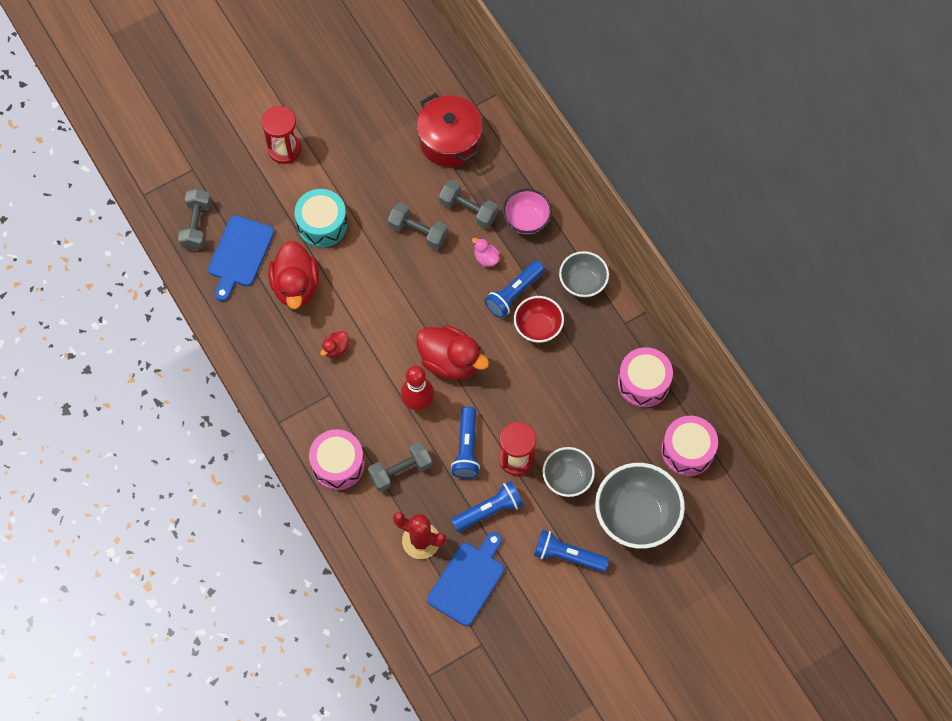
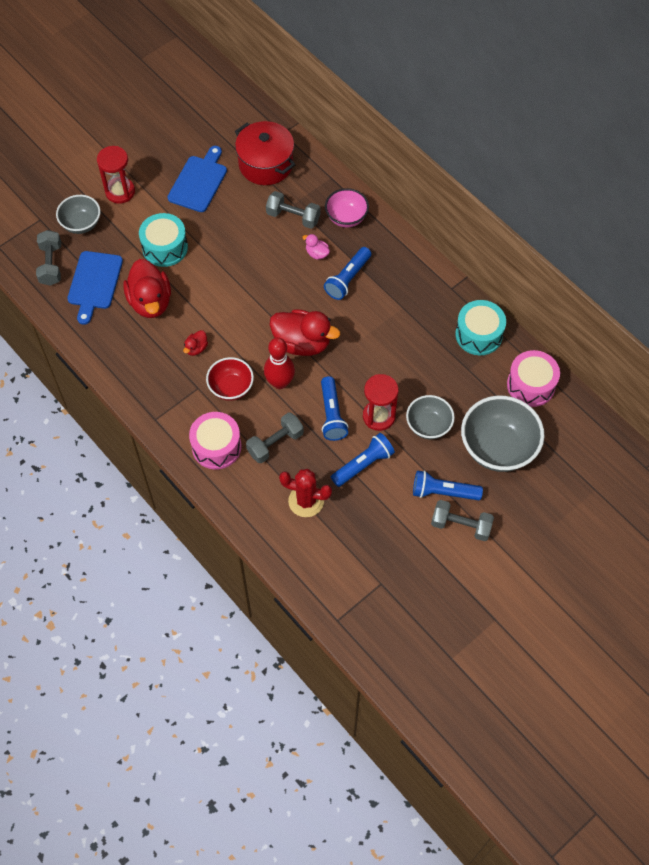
camera: 10 degrees left, 5 degrees down
(418, 232) = (252, 241): grey dumbbell -> grey dumbbell (461, 525)
(468, 580) = (356, 529): blue cutting board -> blue cutting board (198, 182)
(538, 327) = (375, 303): red bowl -> red bowl (231, 388)
(582, 283) = (406, 261): grey bowl -> grey bowl (81, 224)
(643, 382) = (478, 334): pink drum -> turquoise drum

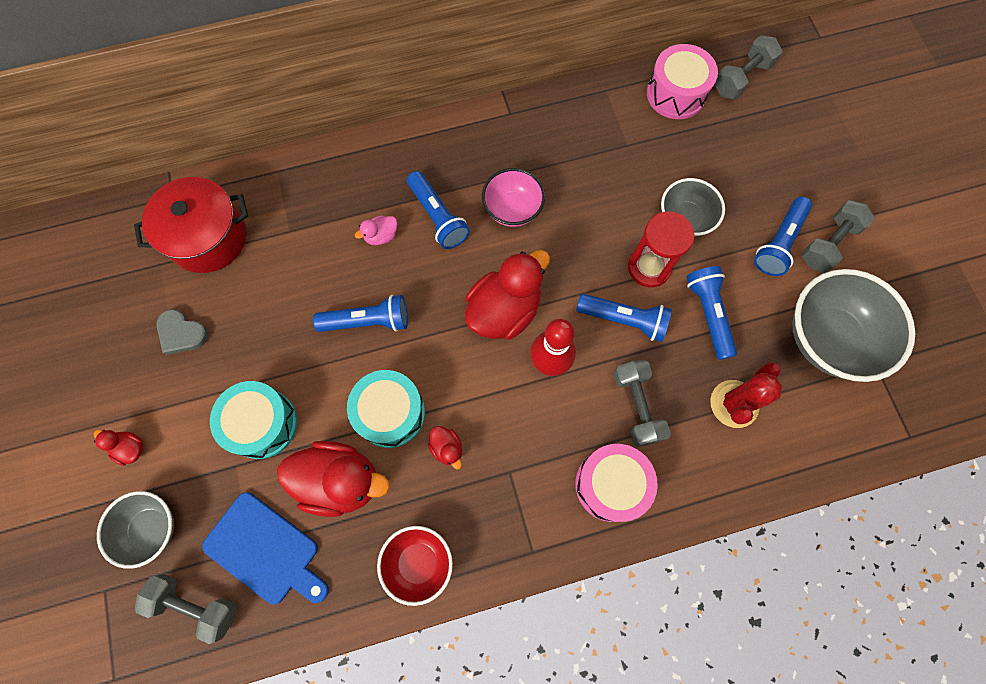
camera: 65 degrees left, 10 degrees up
(120, 192) = (130, 448): red hourglass -> red duck
(198, 182) = (182, 333): blue cutting board -> grey heart
(231, 388) = (529, 427): red bowl -> red bowl (418, 563)
(255, 272) = (368, 321): none -> blue flashlight
(293, 217) = (310, 240): grey dumbbell -> grey dumbbell (741, 78)
(346, 218) = (347, 180): pink bowl -> pink bowl (512, 209)
(478, 334) = (586, 114): turquoise drum -> turquoise drum (390, 413)
(498, 448) = (742, 162): grey bowl -> grey bowl (827, 338)

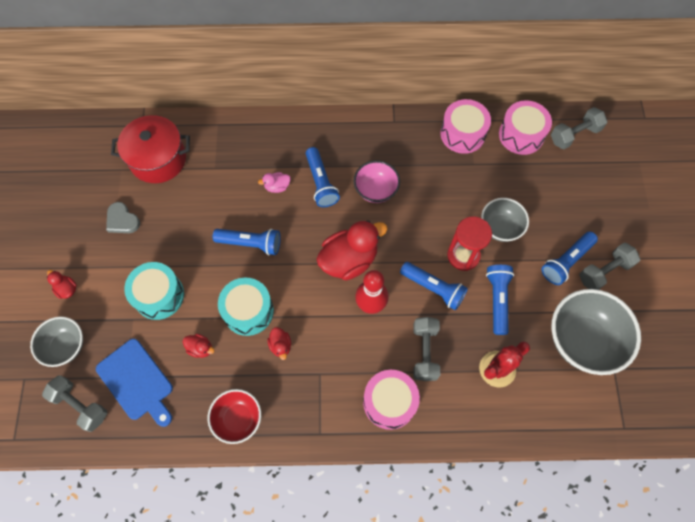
camera: 15 degrees right, 5 degrees down
(340, 481) = (200, 348): red duck -> red duck, size x0.45
(602, 109) = (462, 134): none -> pink drum

